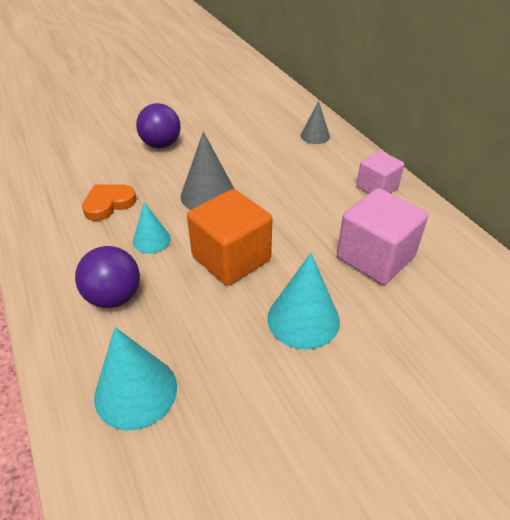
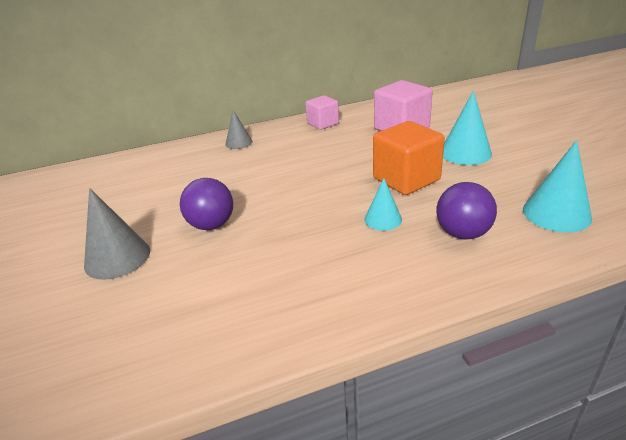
camera: 80 degrees left, 10 degrees down
(108, 204) = (321, 252): orange heart -> none
(208, 195) = (317, 192): grey cone -> grey cone (117, 258)

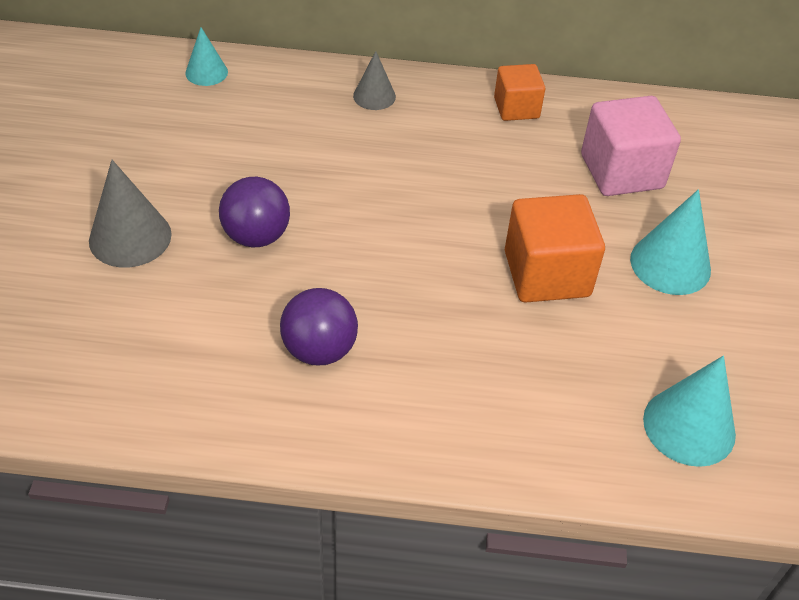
camera: 20 degrees right, 15 degrees up
(323, 123) = (516, 108): pink cube -> orange cube
(383, 219) = (463, 327): turquoise cone -> turquoise cone (206, 72)
(463, 233) = (541, 397): purple ball -> purple ball (319, 350)

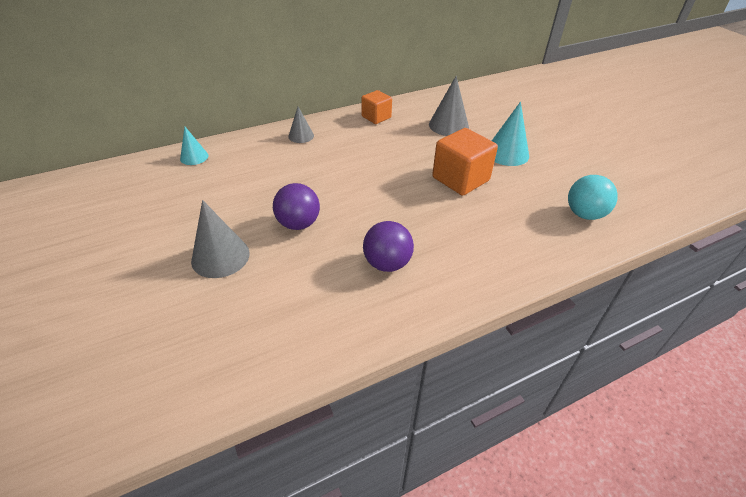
camera: 30 degrees left, 5 degrees down
(621, 171) = (448, 125): pink cube -> grey cone
(689, 426) = (584, 214): turquoise cone -> turquoise ball

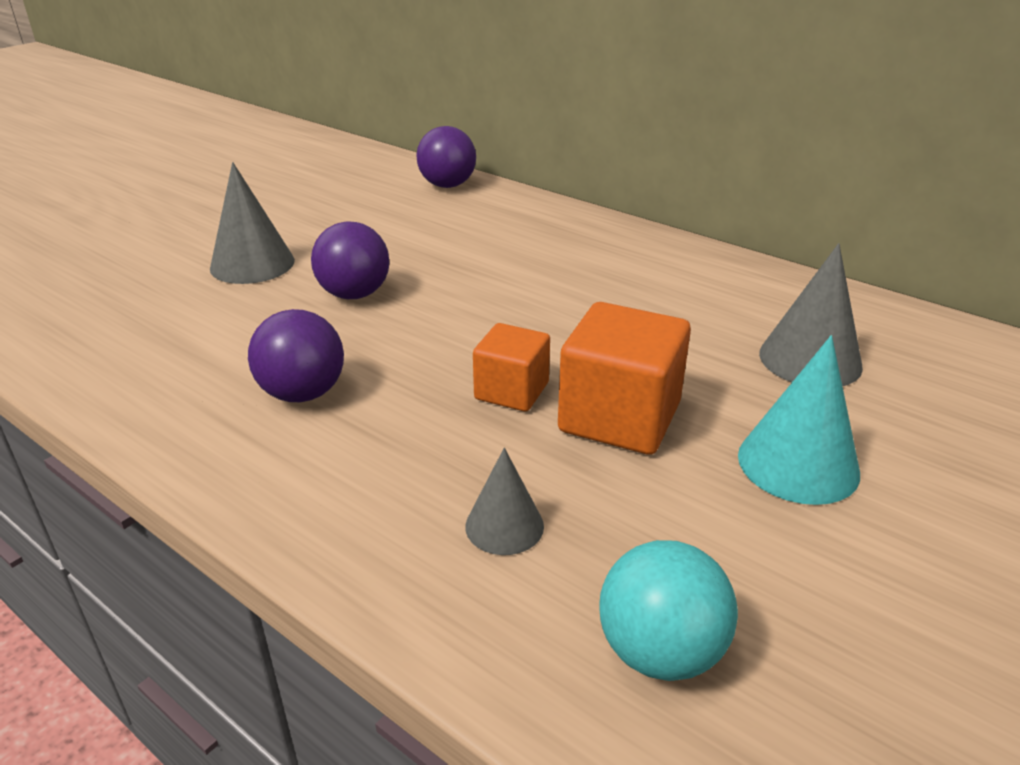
camera: 65 degrees right, 10 degrees down
(194, 157) = (447, 185): turquoise cone -> purple ball
(301, 136) = (581, 233): grey cone -> grey cone (504, 526)
(376, 117) = (727, 277): orange cube -> orange cube (511, 391)

